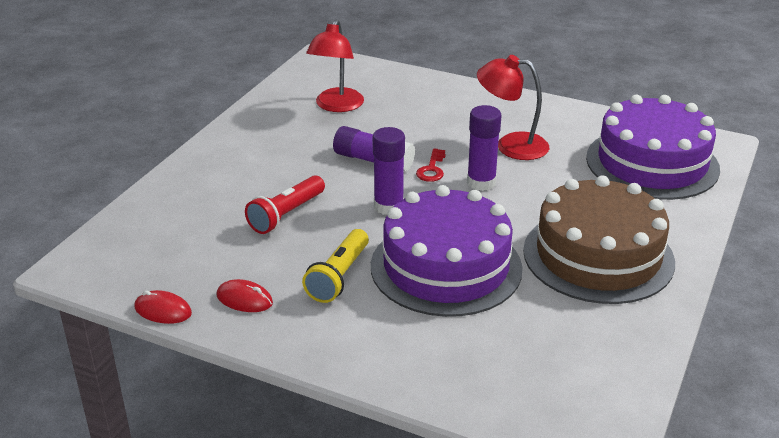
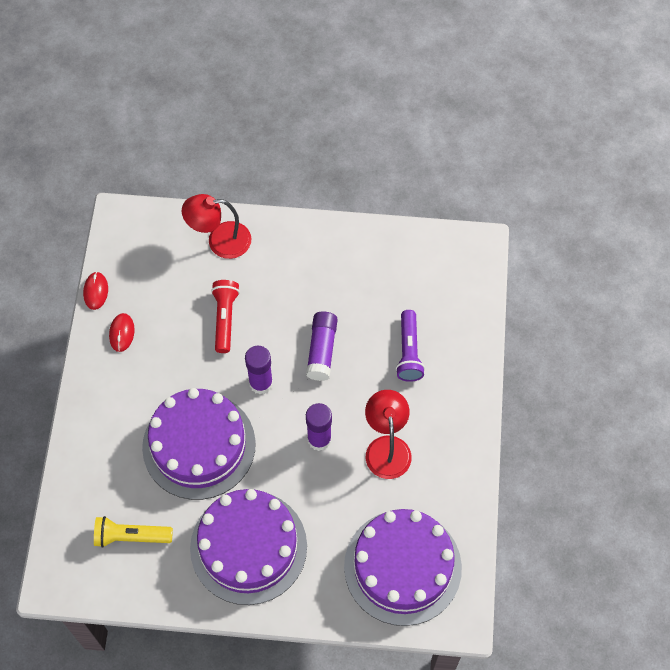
camera: 70 degrees right, 30 degrees up
(286, 215) = (225, 319): red flashlight -> red flashlight turned 75 degrees clockwise
(336, 106) = (397, 292): red lamp -> red lamp (220, 241)
(339, 276) = (164, 380): yellow flashlight -> yellow flashlight (131, 536)
(409, 113) = (409, 352): none -> purple flashlight
(432, 169) = (325, 397): red key -> none
(598, 256) = (248, 547): brown cake -> purple cake

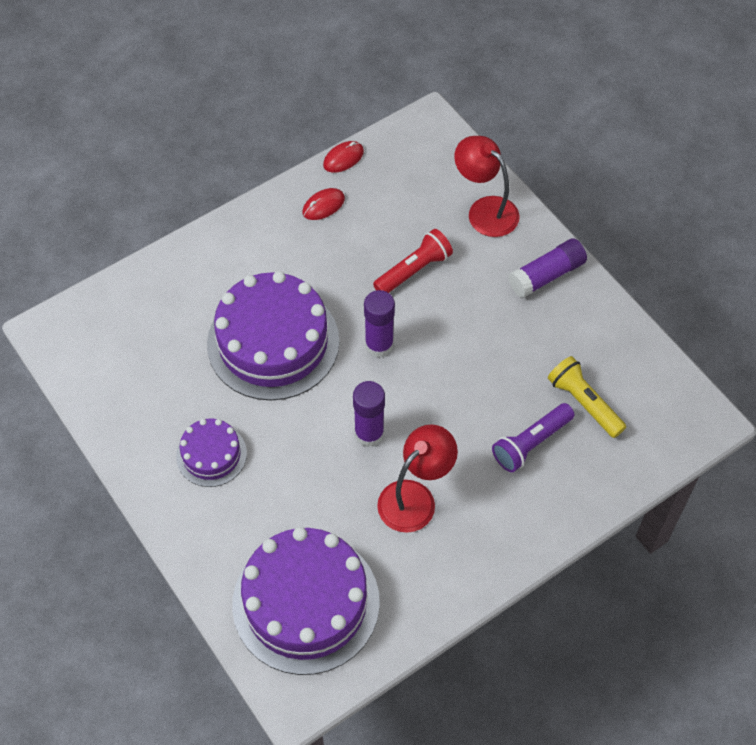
camera: 50 degrees right, 5 degrees down
(131, 536) = (141, 355): yellow flashlight -> yellow flashlight (584, 403)
(248, 547) = (211, 455): purple cake -> purple cake, size x0.51
(321, 350) = (460, 369): purple glue stick -> purple glue stick (546, 275)

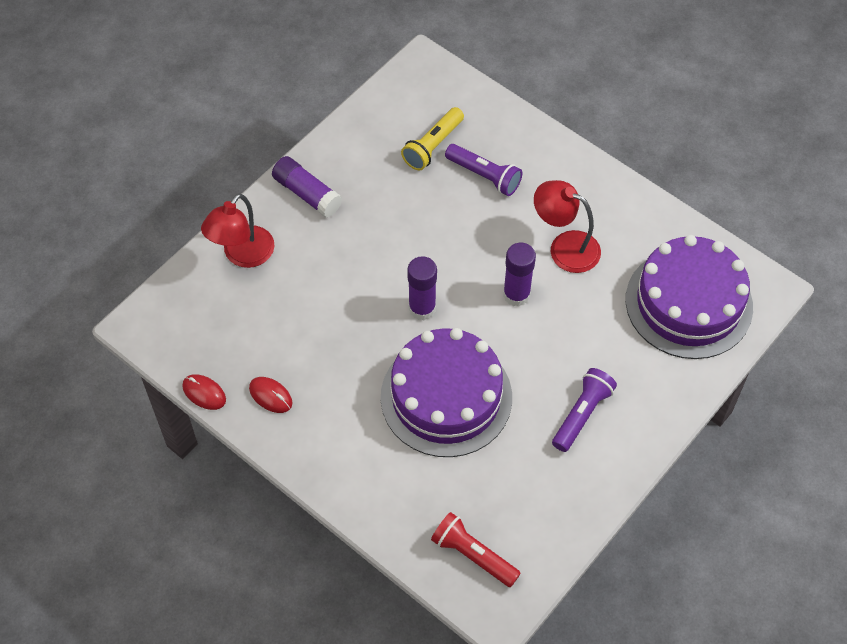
camera: 105 degrees left, 0 degrees up
(211, 455) = (582, 414): purple cake -> purple flashlight
(414, 270) = (330, 299): red flashlight -> red flashlight (473, 555)

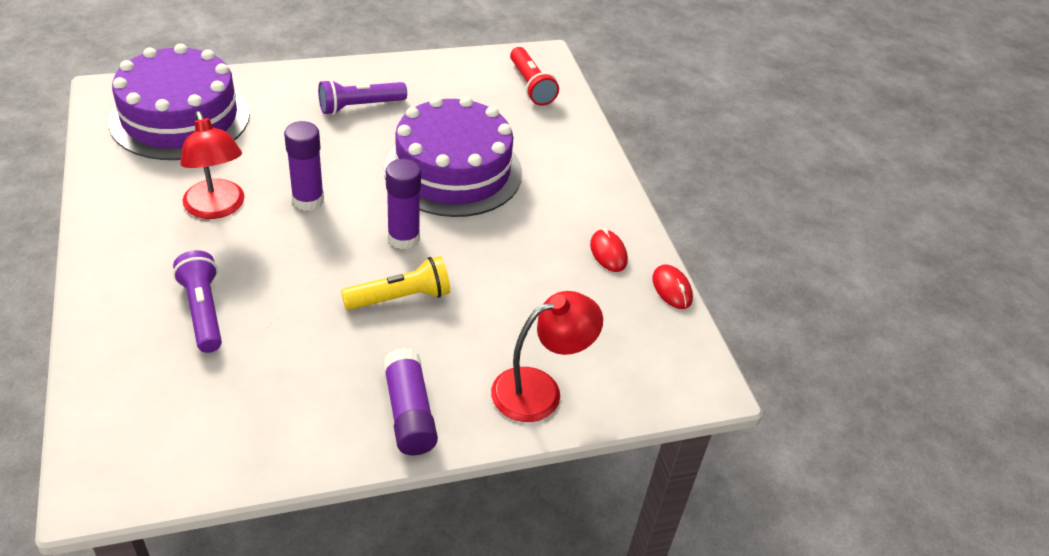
camera: 150 degrees left, 15 degrees down
(433, 146) = (214, 376): yellow flashlight -> yellow flashlight (400, 298)

